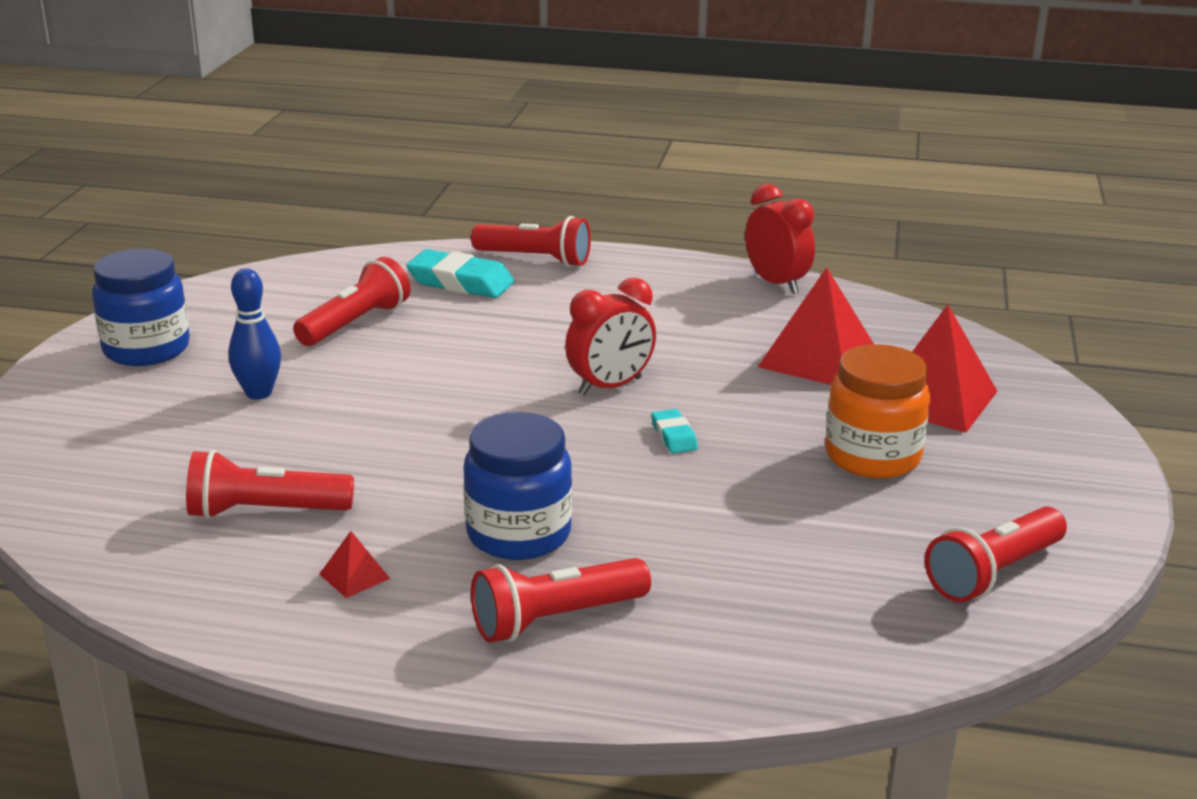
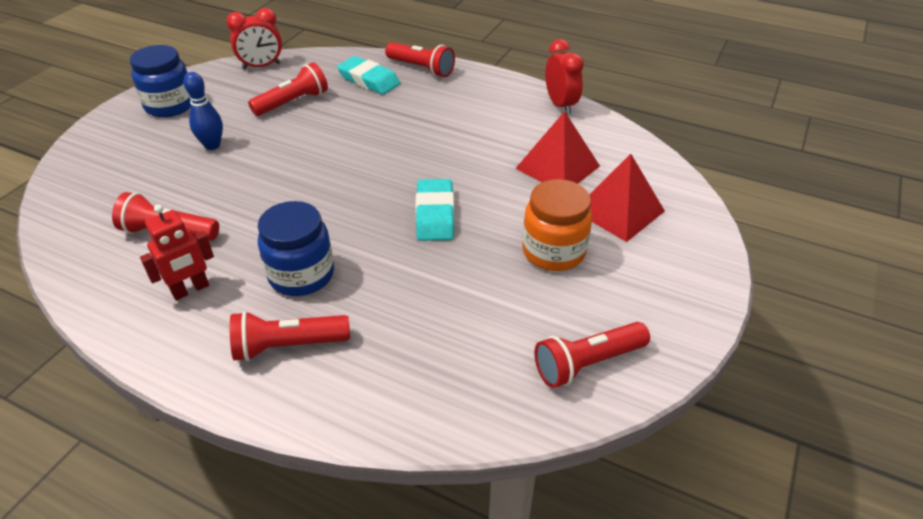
camera: 15 degrees right, 15 degrees up
(354, 576) = (190, 290): red pyramid -> red robot
(610, 386) = (416, 170): red clock -> red clock (261, 66)
(673, 436) = (435, 214): turquoise eraser -> turquoise eraser, size x1.90

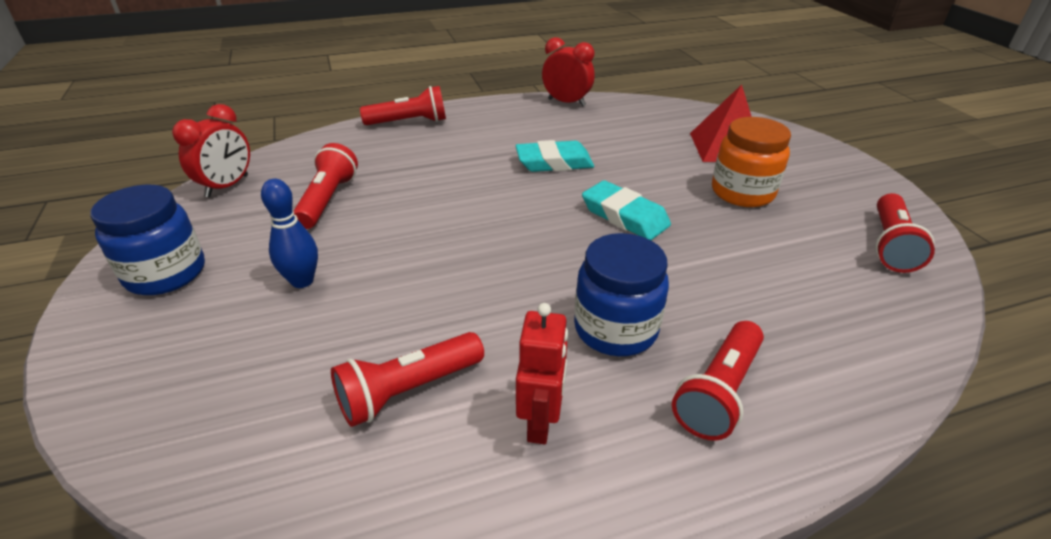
camera: 45 degrees left, 5 degrees down
(369, 80) = (375, 150): turquoise eraser -> turquoise eraser (554, 162)
(557, 167) = (641, 140): red pyramid -> none

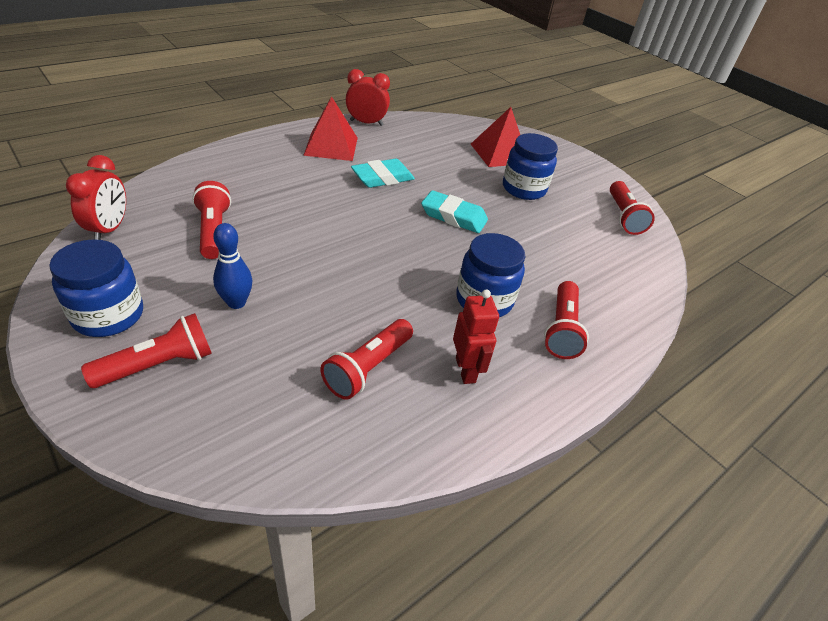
camera: 25 degrees left, 5 degrees up
(409, 122) = (243, 151): red flashlight -> red flashlight (159, 364)
(511, 124) = (331, 146): none -> red pyramid
(742, 192) = (523, 189): orange jar -> blue jar

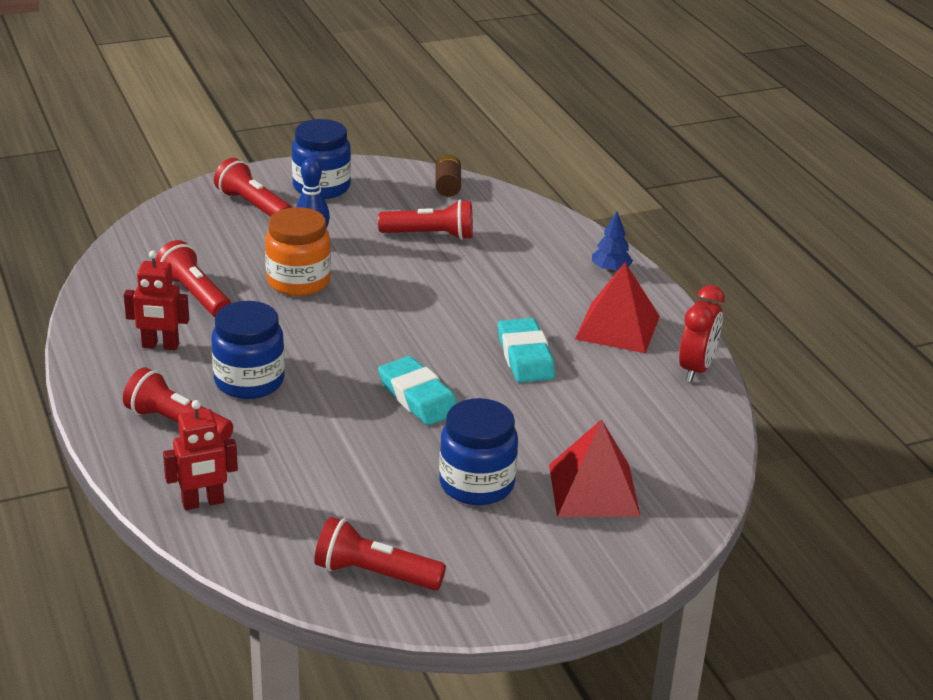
camera: 110 degrees right, 10 degrees down
(109, 229) = (447, 186): red clock -> brown battery
(159, 364) = (253, 206): red flashlight -> red flashlight turned 150 degrees clockwise
(254, 148) = (610, 270): none -> blue tree
(318, 299) = (298, 281): none -> orange jar
(453, 216) = (418, 397): turquoise eraser -> turquoise eraser turned 75 degrees counterclockwise
(629, 295) = (203, 503): none -> red robot

